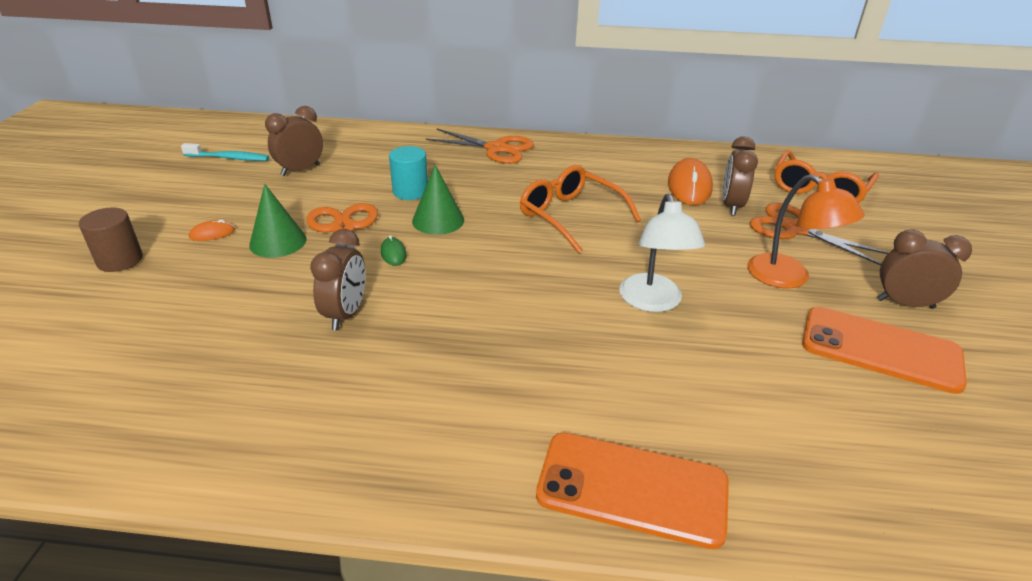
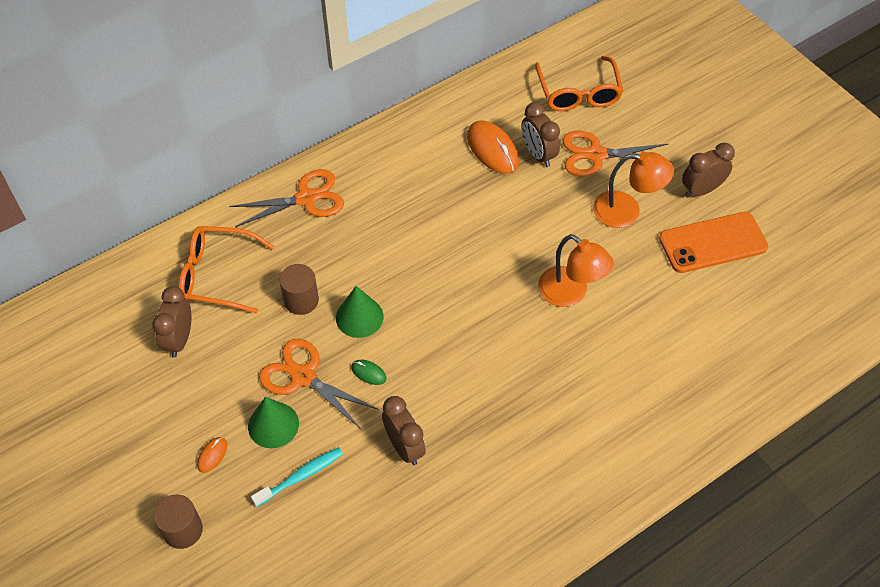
camera: 40 degrees left, 20 degrees up
(229, 158) = (94, 370): turquoise toothbrush -> turquoise toothbrush (301, 476)
(410, 191) = (301, 300): turquoise cylinder -> brown cylinder
(570, 216) = (444, 244): orange glasses -> orange glasses (217, 275)
(632, 489) = (671, 436): orange phone -> none
(653, 302) = (570, 293): white lamp -> orange lamp

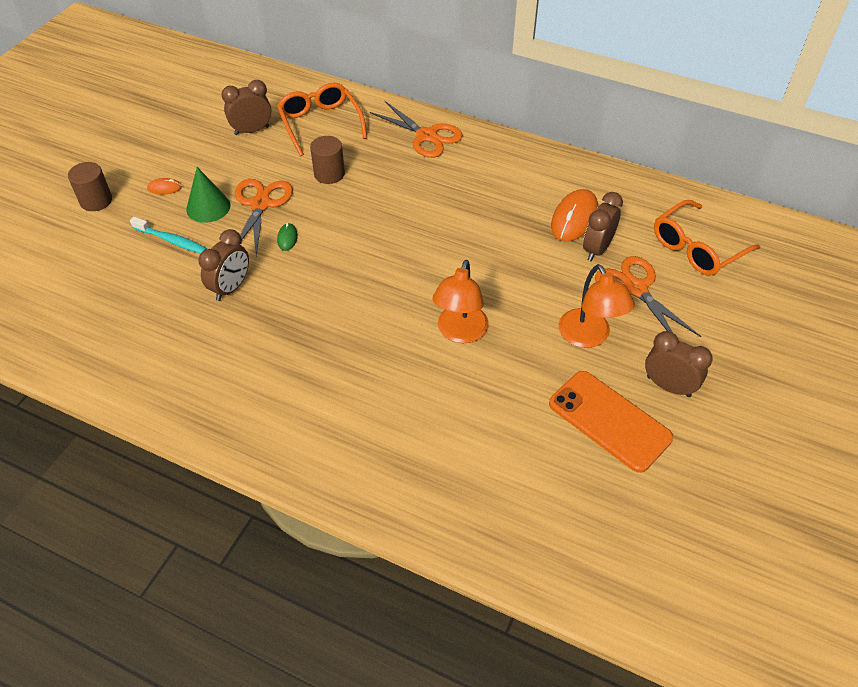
camera: 60 degrees right, 5 degrees down
(359, 317) = (337, 211): green cone -> none

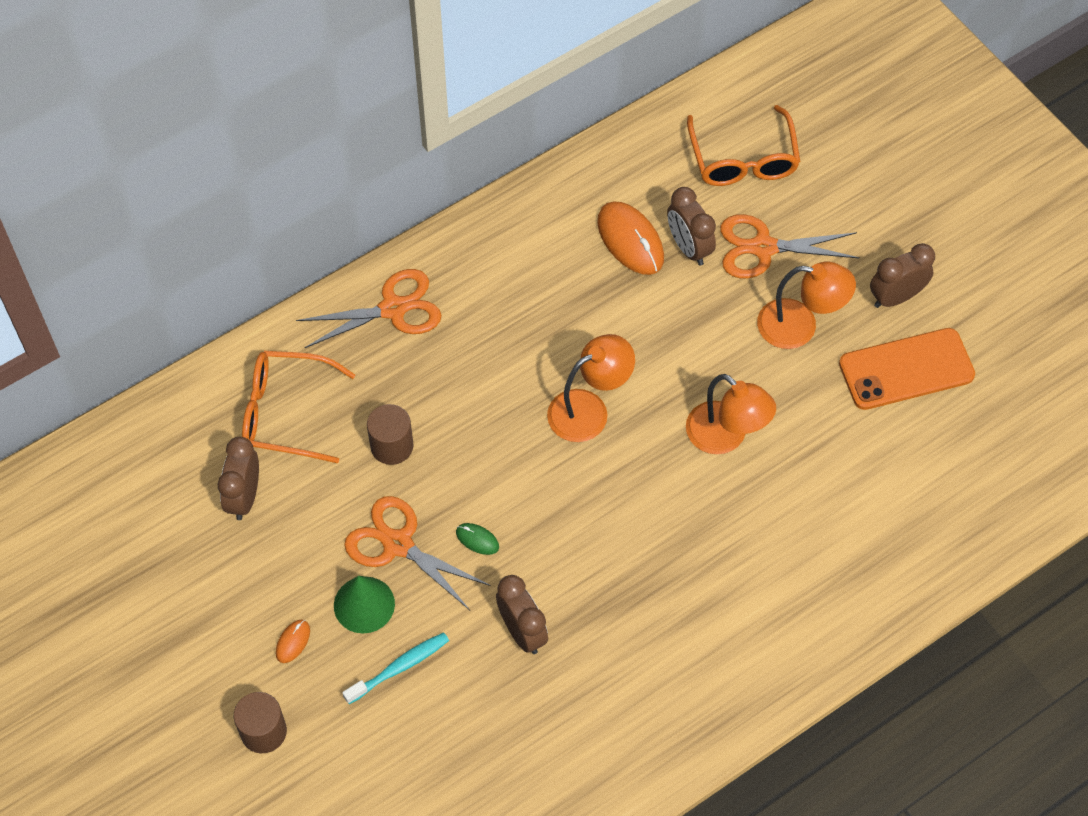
camera: 60 degrees left, 10 degrees up
(425, 251) = (589, 409): none -> orange lamp

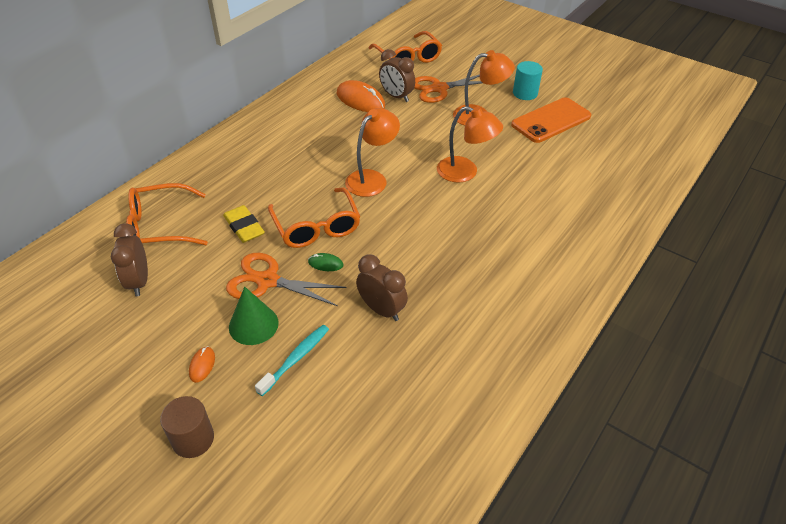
camera: 20 degrees left, 15 degrees down
(392, 446) = (244, 227): brown cylinder -> yellow eraser
(393, 309) = (222, 158): orange scissors -> none
(485, 475) = (316, 227): none -> orange glasses
(896, 297) = (525, 93): brown clock -> turquoise cylinder

